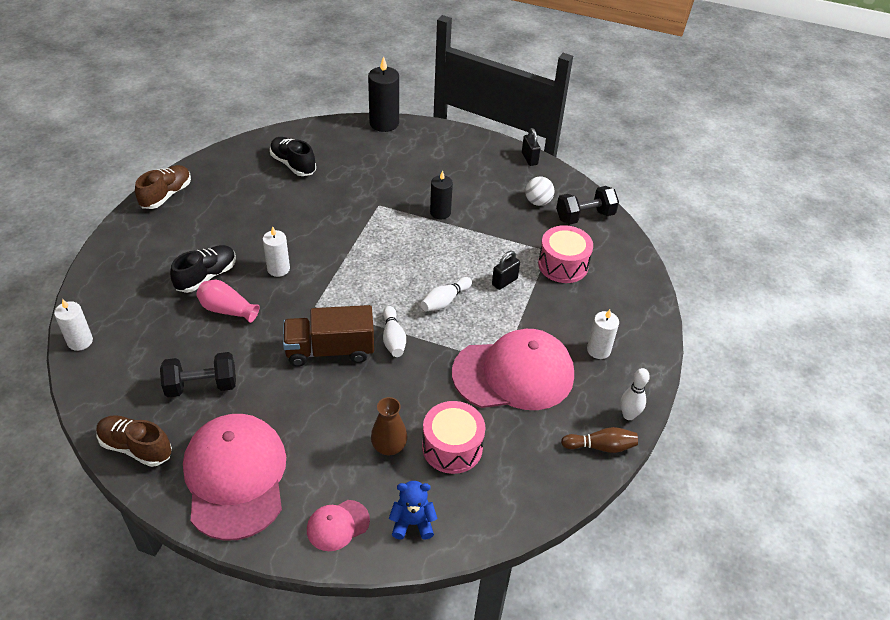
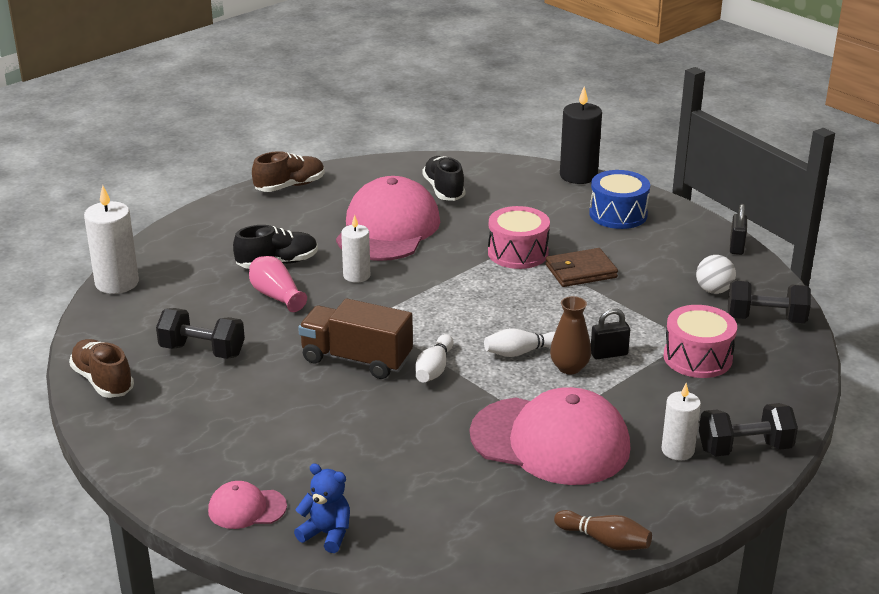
camera: 30 degrees right, 15 degrees down
(80, 341) = (117, 283): white candle -> white candle, size x1.57
(235, 477) = (177, 435): pink cap -> pink cap (388, 228)
(389, 446) = (354, 460): brown vase -> brown vase (569, 367)
(434, 152) = (618, 214): none -> blue drum
(440, 212) = (581, 271): black candle -> brown wallet
(452, 447) = (424, 483): pink drum -> pink drum (518, 253)
(628, 415) = (666, 523): white bowling pin -> none
(637, 332) = (744, 448): none -> black dumbbell

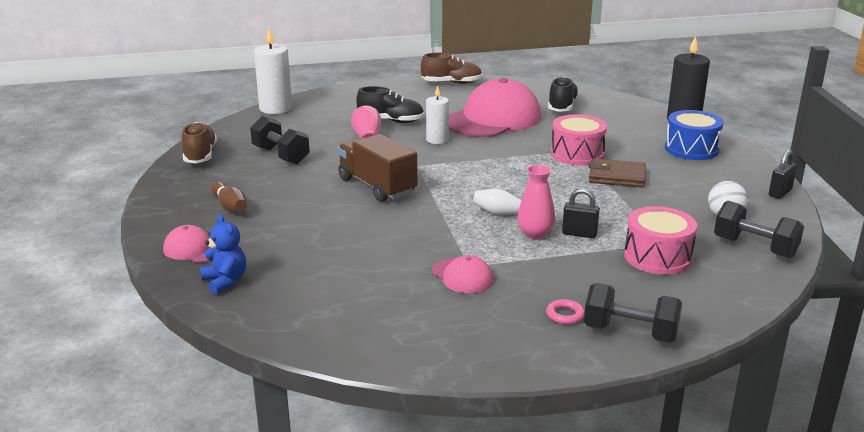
camera: 30 degrees right, 5 degrees down
(434, 369) = (426, 206): white bowling pin -> none
(550, 441) = (462, 276): pink cap -> pink cap, size x0.45
(569, 367) = (535, 233): brown vase -> pink vase
(605, 541) = (426, 357): brown bowling pin -> brown bowling pin (230, 206)
(677, 450) = (565, 315): white candle -> pink ring

